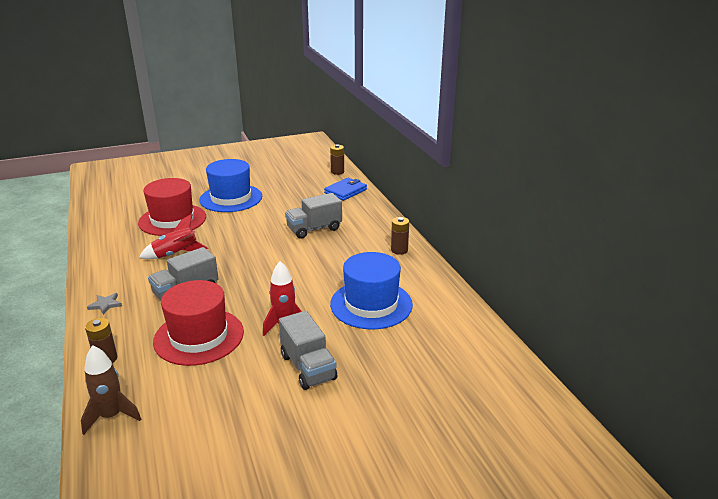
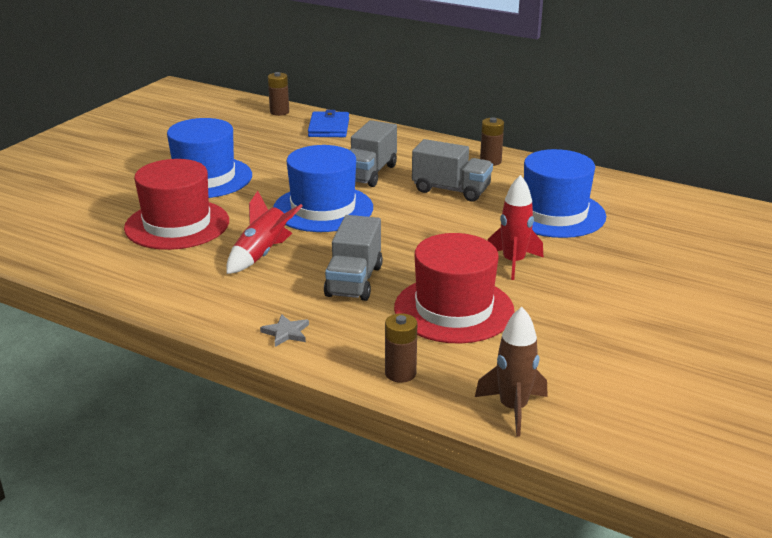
camera: 40 degrees left, 0 degrees up
(251, 241) = (323, 208): none -> blue hat
(308, 367) = (601, 283): grey truck -> grey truck (451, 190)

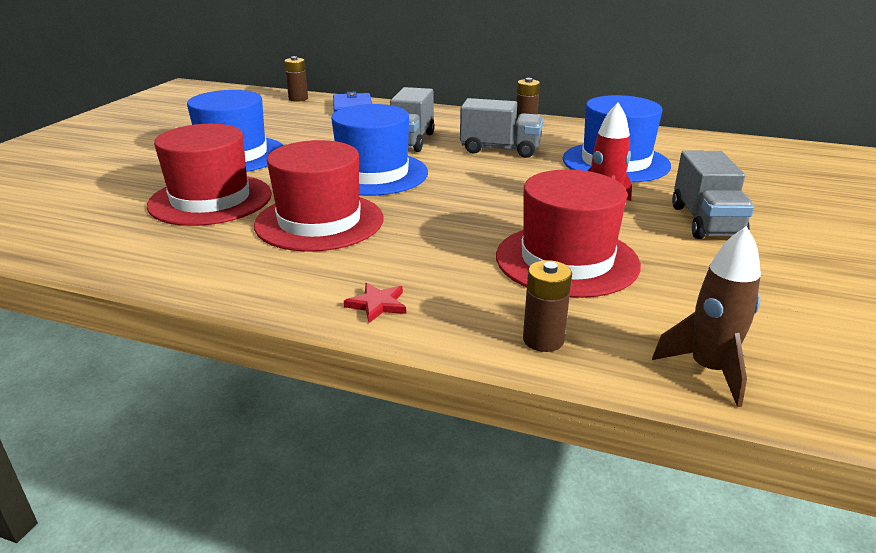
camera: 10 degrees left, 0 degrees up
(262, 254) = (319, 221): red rocket -> red hat
(286, 332) = (377, 304): grey star -> red star
(354, 281) = (437, 240): grey truck -> grey truck (706, 222)

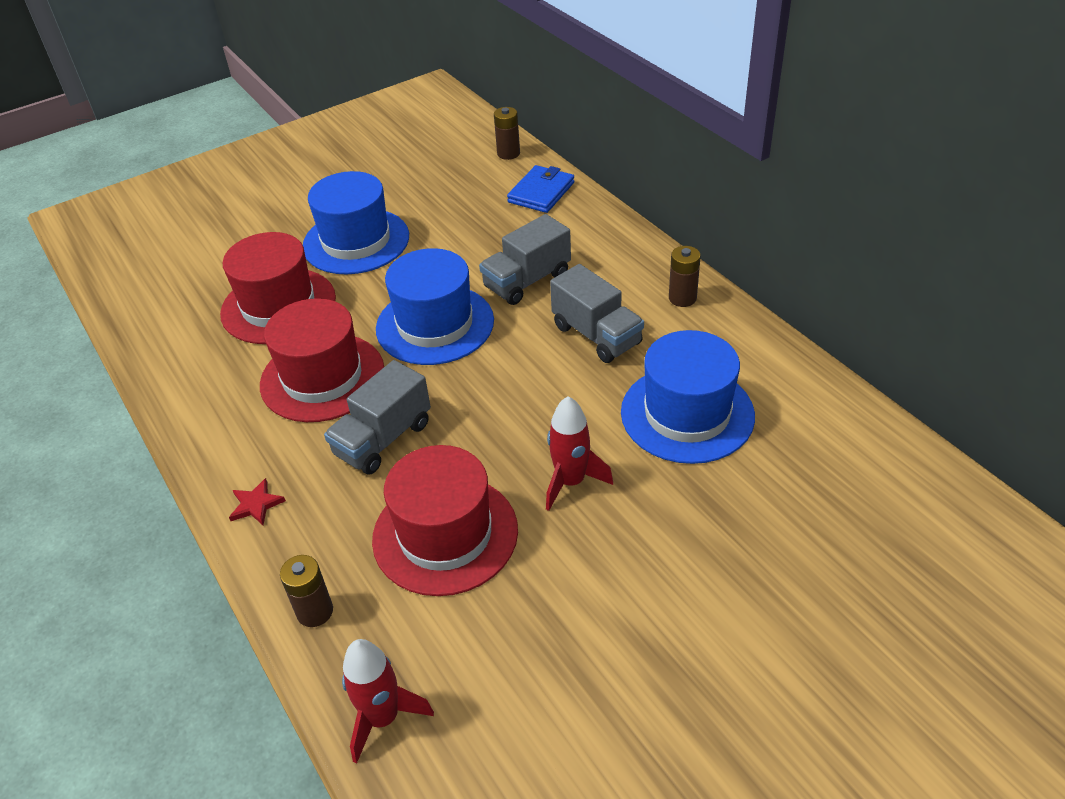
camera: 40 degrees right, 15 degrees up
(706, 222) = (641, 555): grey truck -> grey truck (383, 439)
(708, 370) = (383, 718): brown rocket -> red rocket

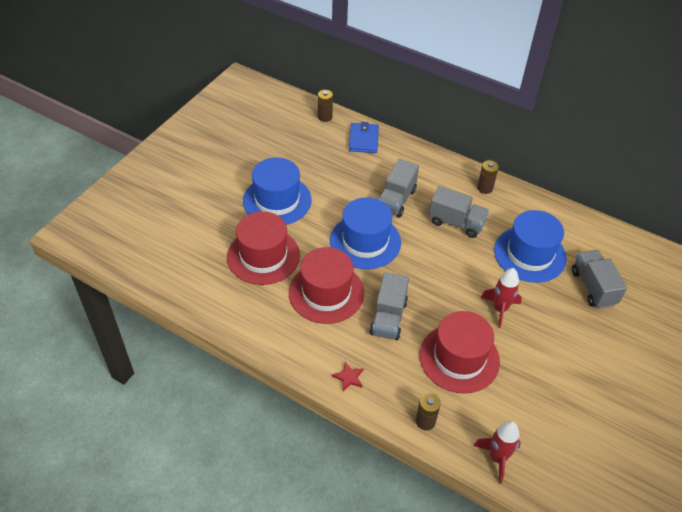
camera: 30 degrees left, 5 degrees up
(767, 499) = (593, 287): none -> grey truck

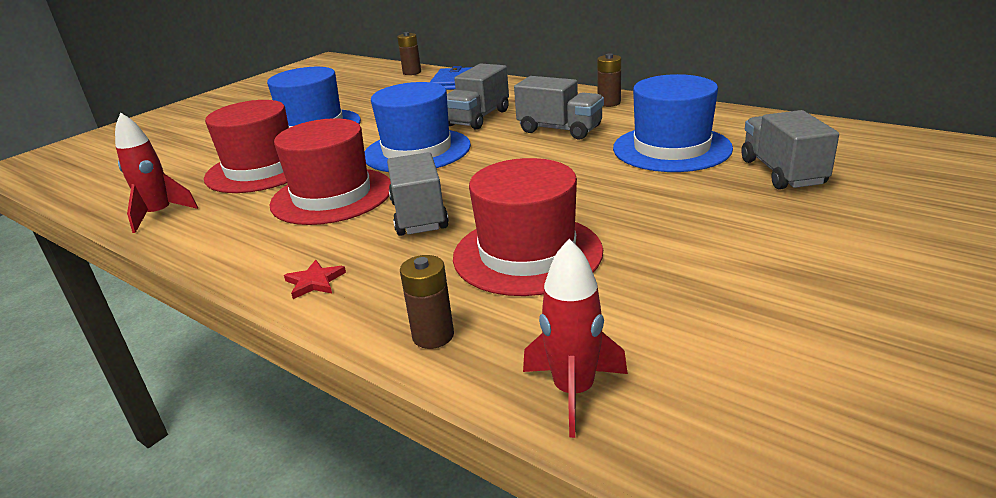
camera: 10 degrees right, 20 degrees down
(388, 318) = (419, 215): grey truck -> grey truck turned 150 degrees clockwise
(500, 309) = (613, 200): red rocket -> red rocket (159, 215)

